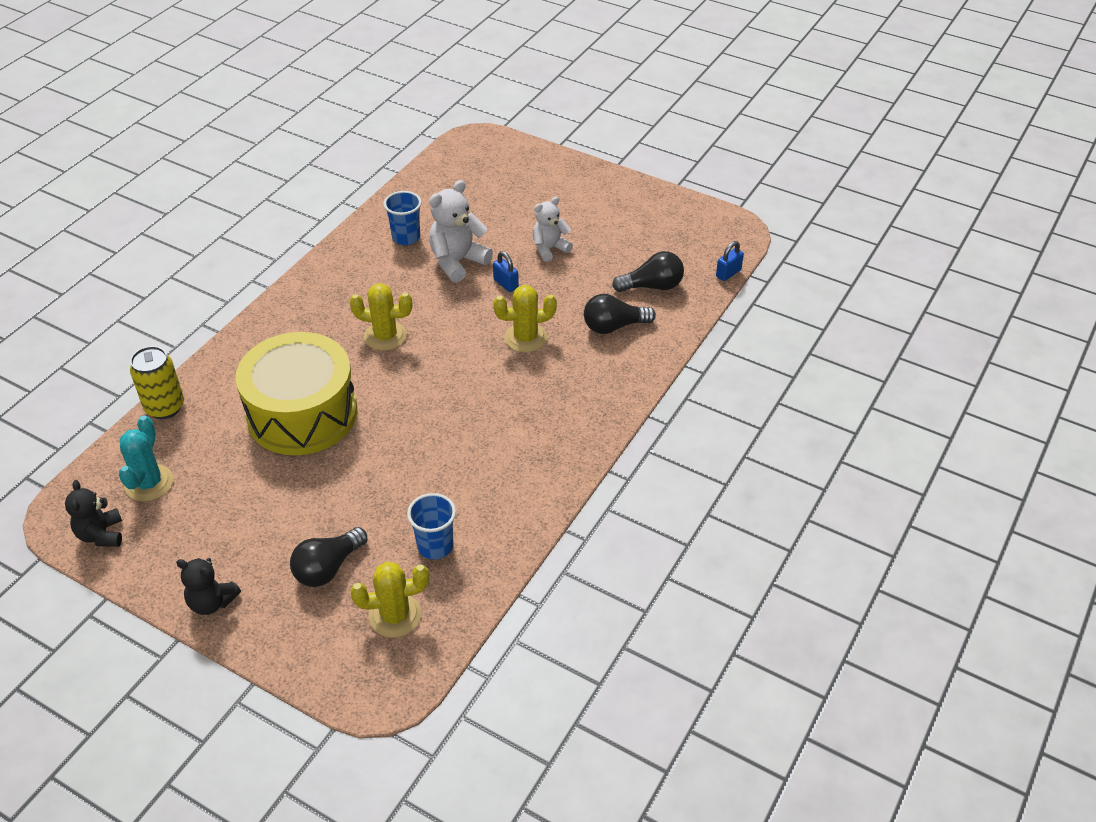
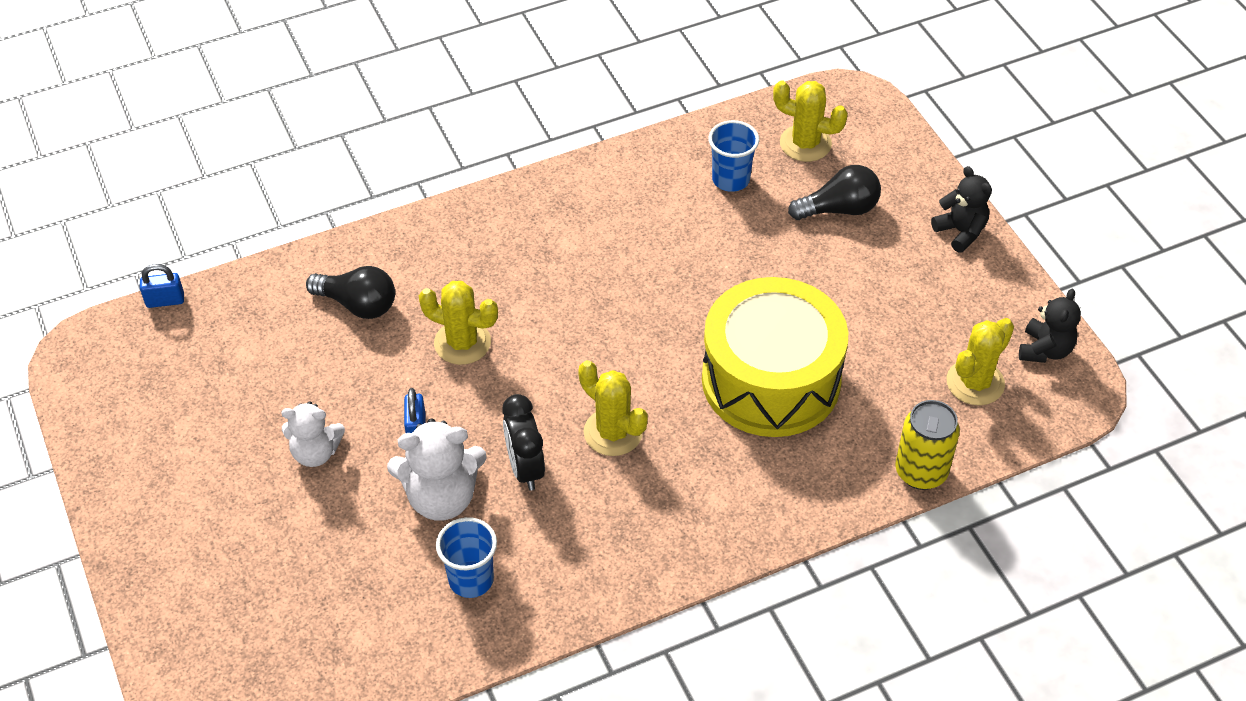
camera: 145 degrees left, 5 degrees up
(149, 483) = (975, 383): turquoise cactus -> yellow cactus
(423, 295) = (525, 468): none -> black clock
(652, 286) = (262, 331): black light bulb -> none

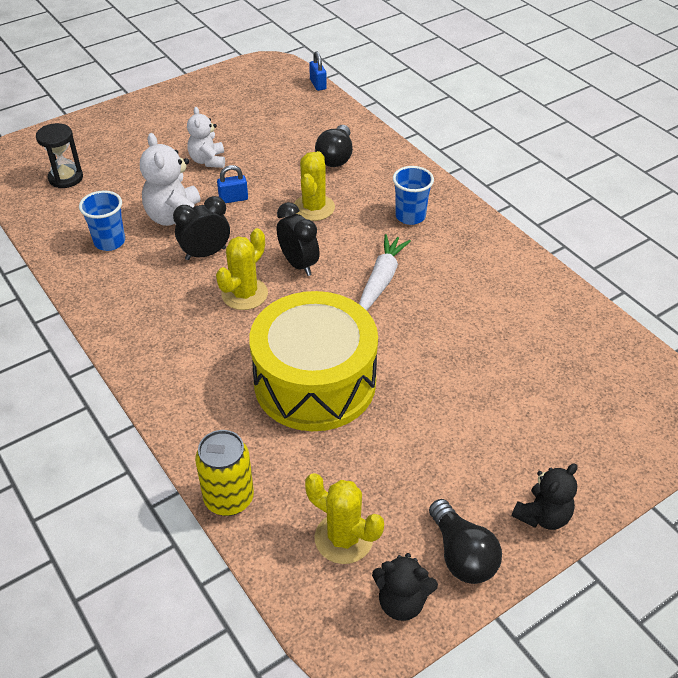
camera: 80 degrees right, 5 degrees down
(298, 639) = (66, 178): none -> black hourglass
(570, 371) = (299, 264): none -> black clock
(618, 296) = (381, 280): none -> white carrot
(731, 179) = (538, 333): blue cup -> blue cup (410, 216)
(805, 143) = (608, 380): yellow cactus -> none
(839, 209) = (533, 413): black light bulb -> black light bulb (462, 555)

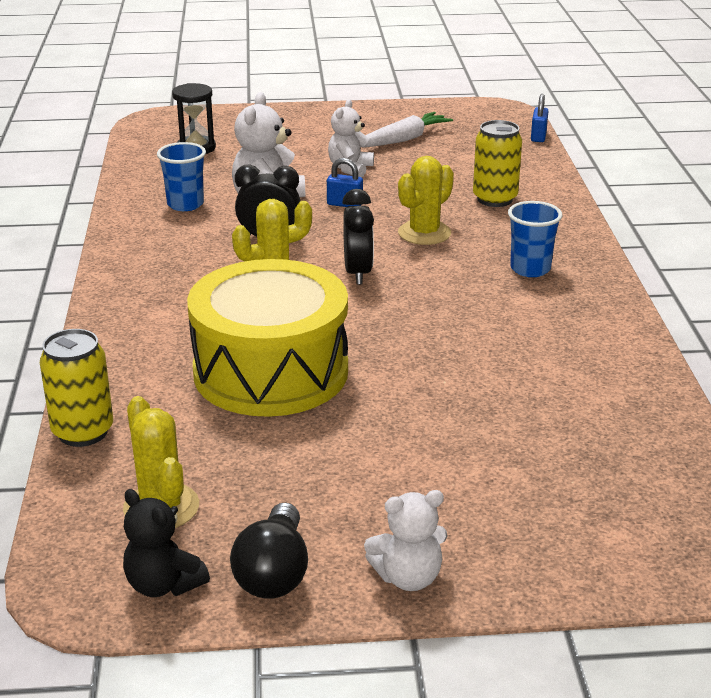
camera: 30 degrees right, 15 degrees down
(336, 157) = (495, 199): black light bulb -> yellow can
(381, 280) = (437, 312): white carrot -> white carrot (403, 140)
(542, 516) = (408, 577): black teddy bear -> white teddy bear

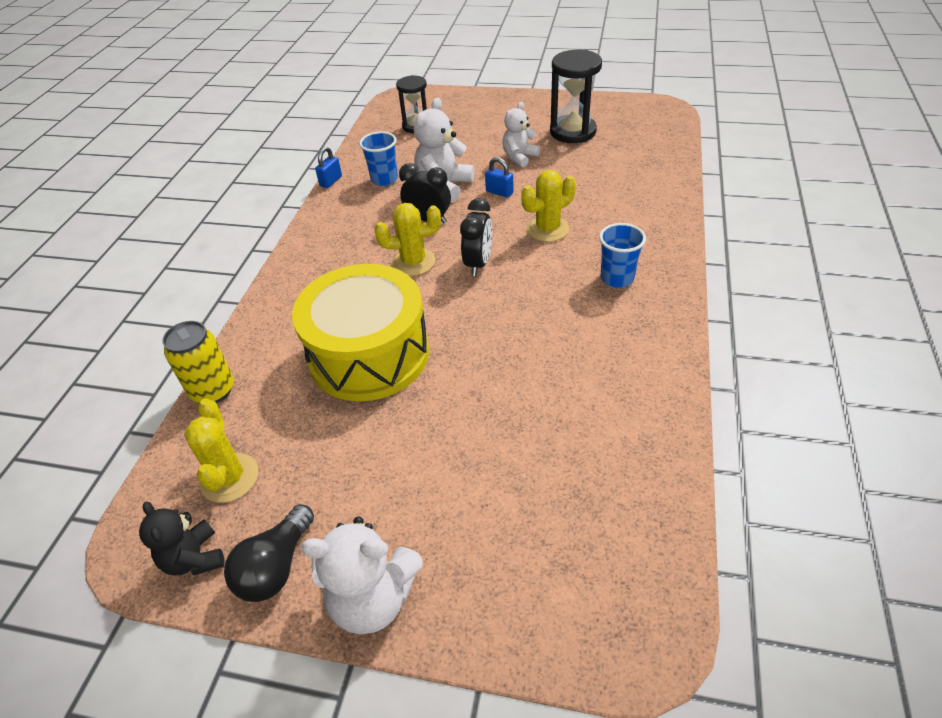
camera: 20 degrees right, 15 degrees up
(403, 140) = (572, 132): white carrot -> black hourglass
(408, 577) = (373, 598): white teddy bear -> white teddy bear, size x1.53
(495, 199) = (619, 200): yellow can -> none
(538, 137) = (683, 138): blue padlock -> blue padlock (331, 181)

